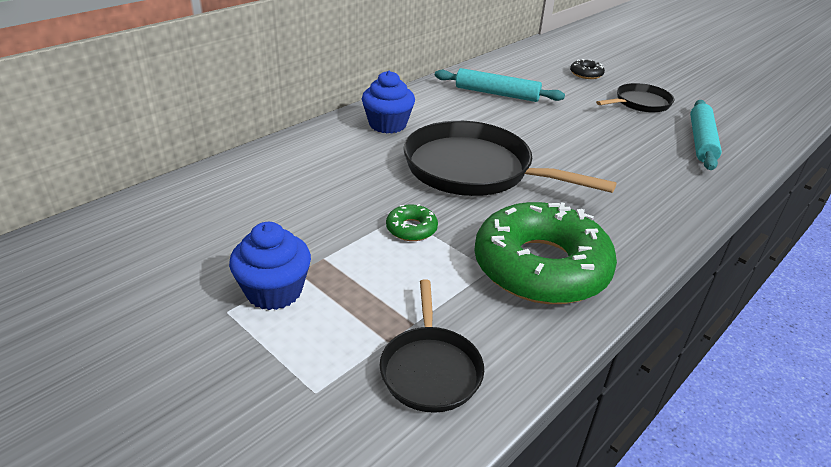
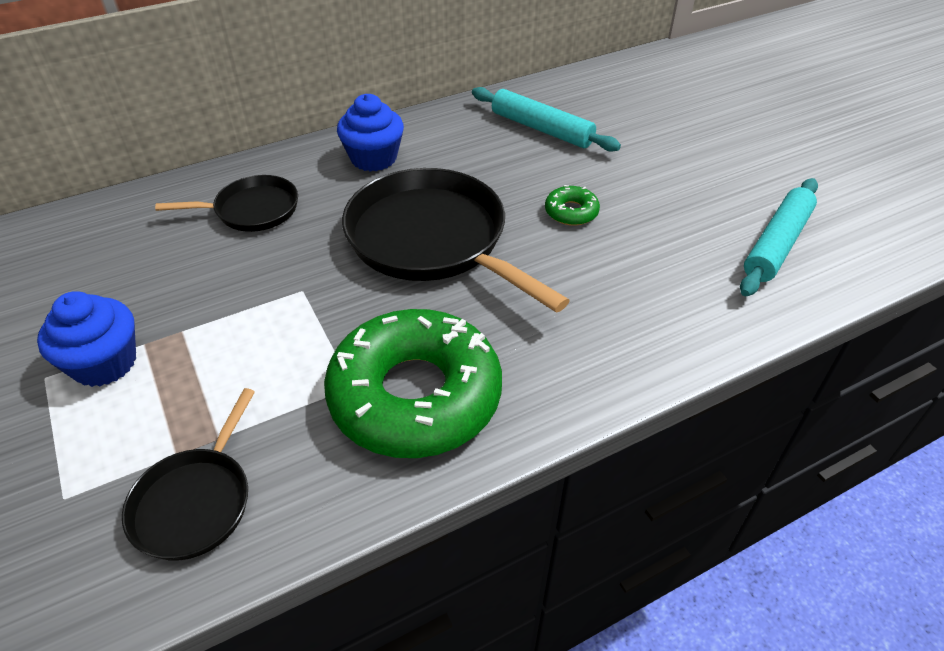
camera: 20 degrees right, 10 degrees up
(411, 229) = (301, 311): green donut -> green donut (571, 212)
(586, 74) = (688, 111): black donut -> none
(640, 103) = (732, 169): black pan -> black pan (252, 210)

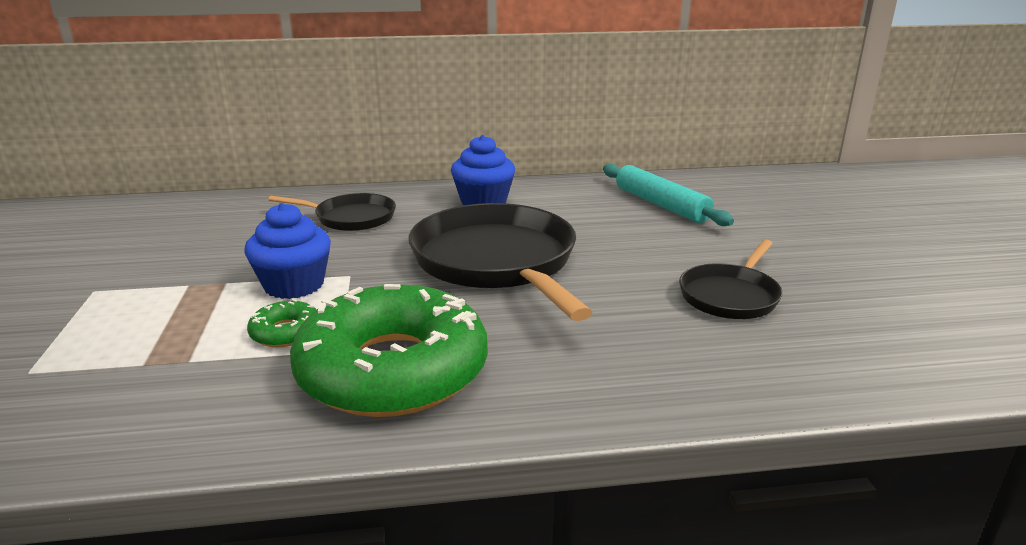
camera: 20 degrees right, 20 degrees down
(104, 363) = (146, 290): blue cupcake -> blue cupcake (294, 285)
(195, 502) = (126, 402): black pan -> black pan (730, 296)
(571, 212) = (654, 265): green donut -> green donut (286, 332)
(776, 244) = (889, 329): turquoise rolling pin -> none

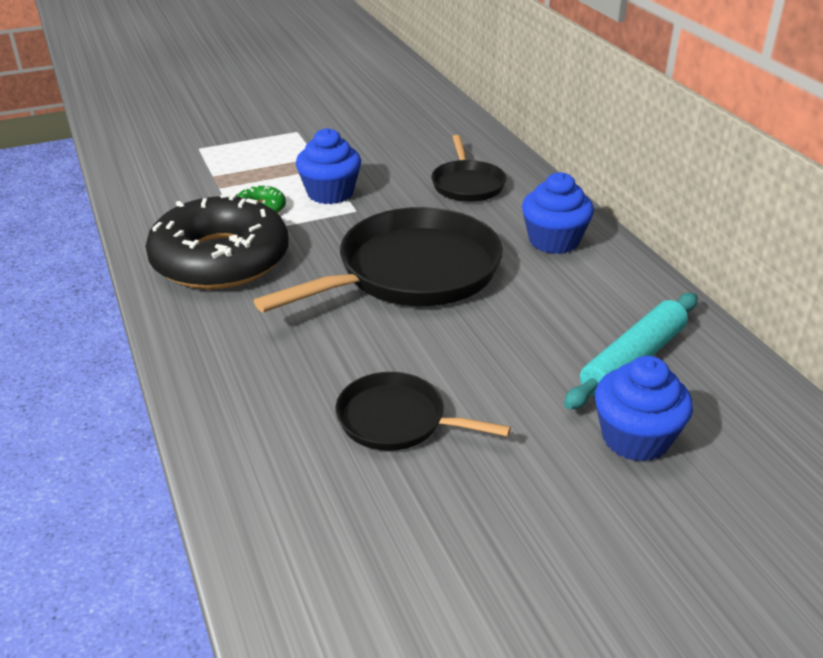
camera: 75 degrees right, 10 degrees up
(393, 370) = (220, 259): green donut -> black donut
(750, 219) = (635, 438): none -> blue cupcake

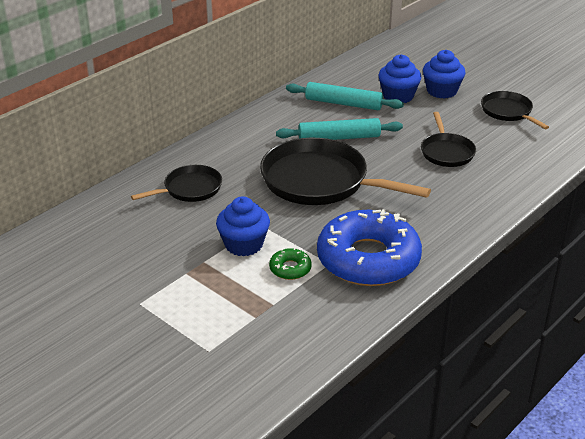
camera: 115 degrees left, 0 degrees up
(220, 259) = (368, 259): black donut -> blue donut
(488, 587) = (508, 112): none -> black pan
(518, 321) = (339, 137): none -> turquoise rolling pin
(554, 241) = (245, 142): blue cupcake -> blue cupcake (441, 91)

